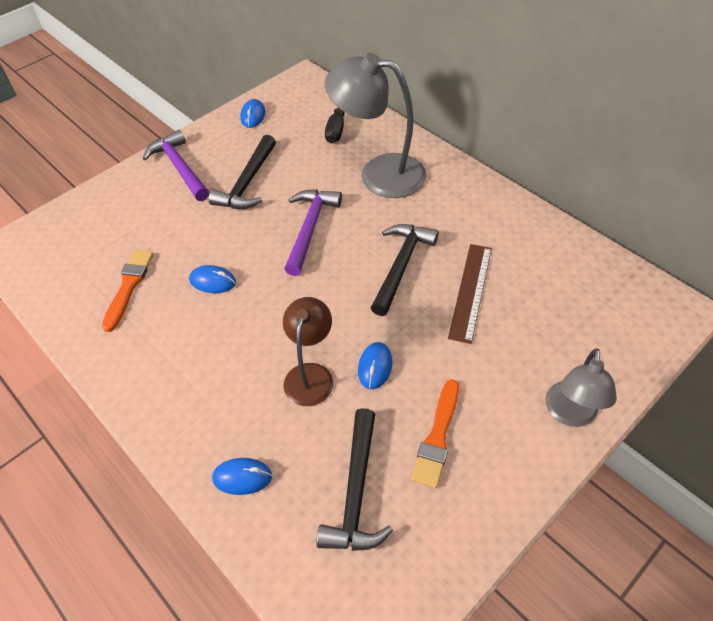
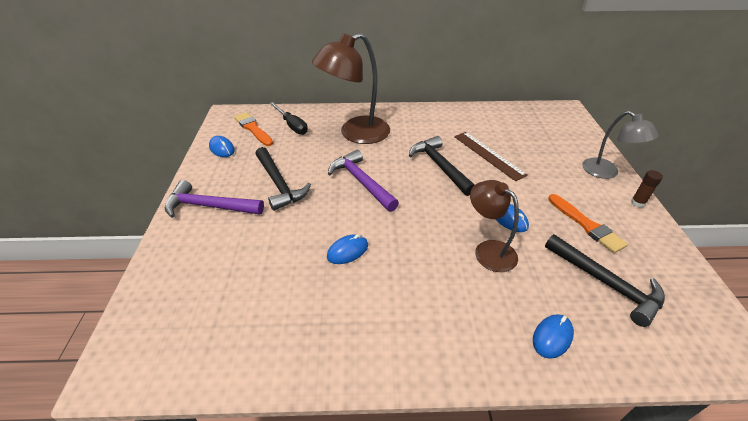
camera: 50 degrees left, 10 degrees down
(128, 286) = (288, 302): orange brush -> orange brush (253, 129)
(379, 174) = (355, 134): grey lamp -> brown lamp
(538, 470) = (637, 203): none -> brown glue stick

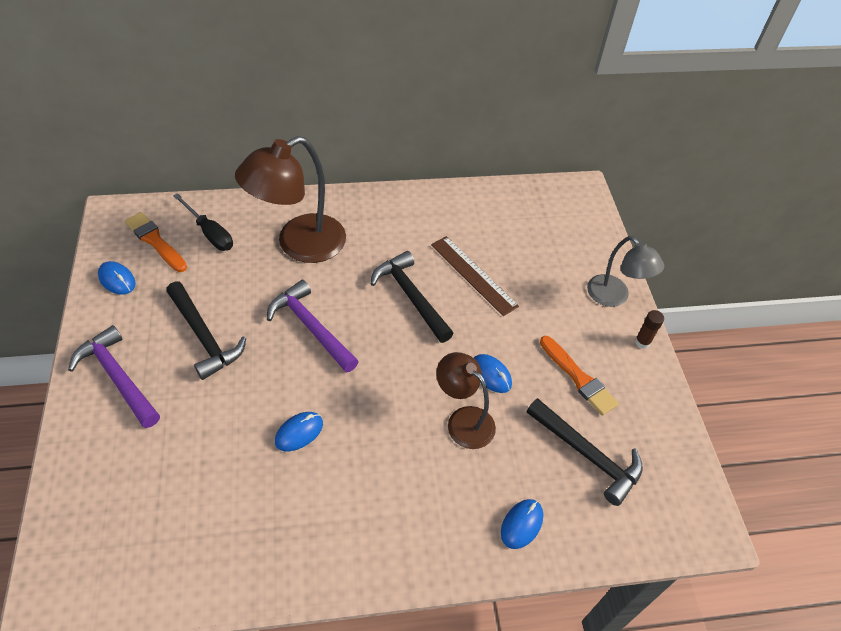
camera: 10 degrees left, 10 degrees up
(209, 206) = (117, 377): purple hammer -> purple hammer turned 45 degrees clockwise

